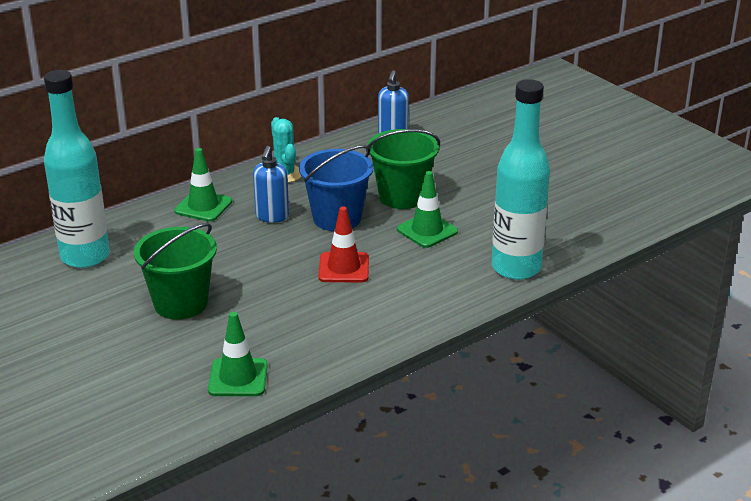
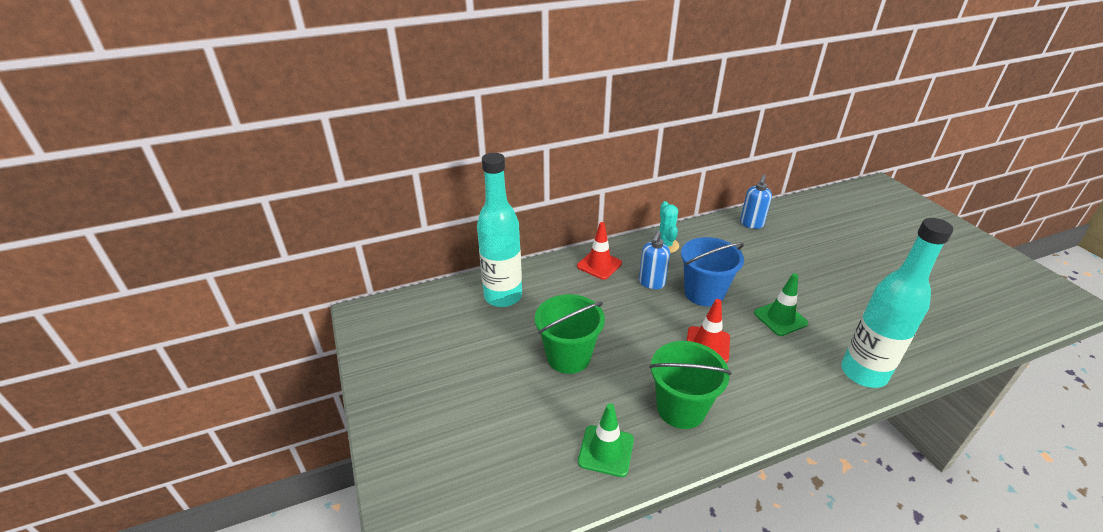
camera: 15 degrees right, 5 degrees up
(203, 206) = (599, 265): green traffic cone -> red traffic cone
(402, 196) = (759, 281): green bucket -> green bucket (681, 408)

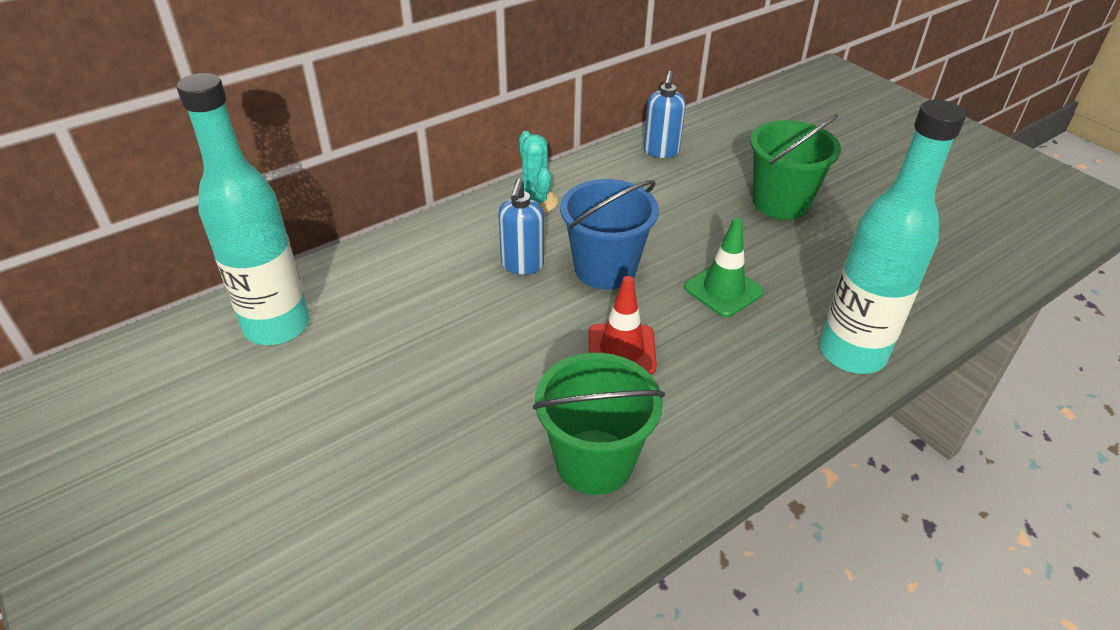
camera: 15 degrees left, 5 degrees up
(568, 357) = (401, 410): green bucket -> green bucket (781, 203)
(599, 265) = (435, 248): red traffic cone -> none
(606, 451) = (482, 558): green traffic cone -> none

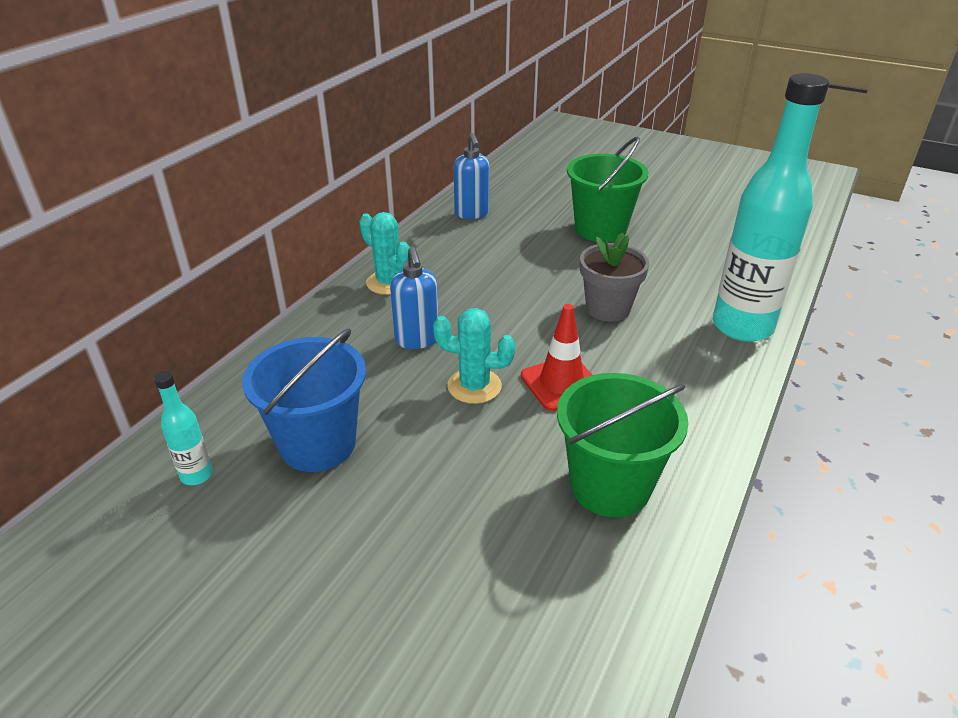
camera: 25 degrees left, 5 degrees down
(277, 326) = (197, 475): turquoise bottle -> turquoise bottle, size x0.42
(541, 325) = (474, 386): none -> turquoise cactus
(605, 269) = (495, 321): blue bucket -> blue bucket (318, 444)
(723, 290) = (608, 309): green traffic cone -> grey flower pot

